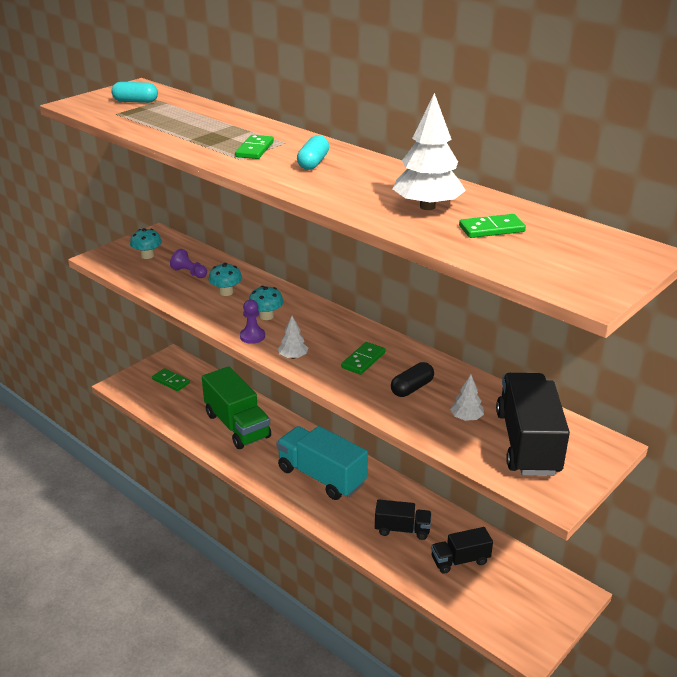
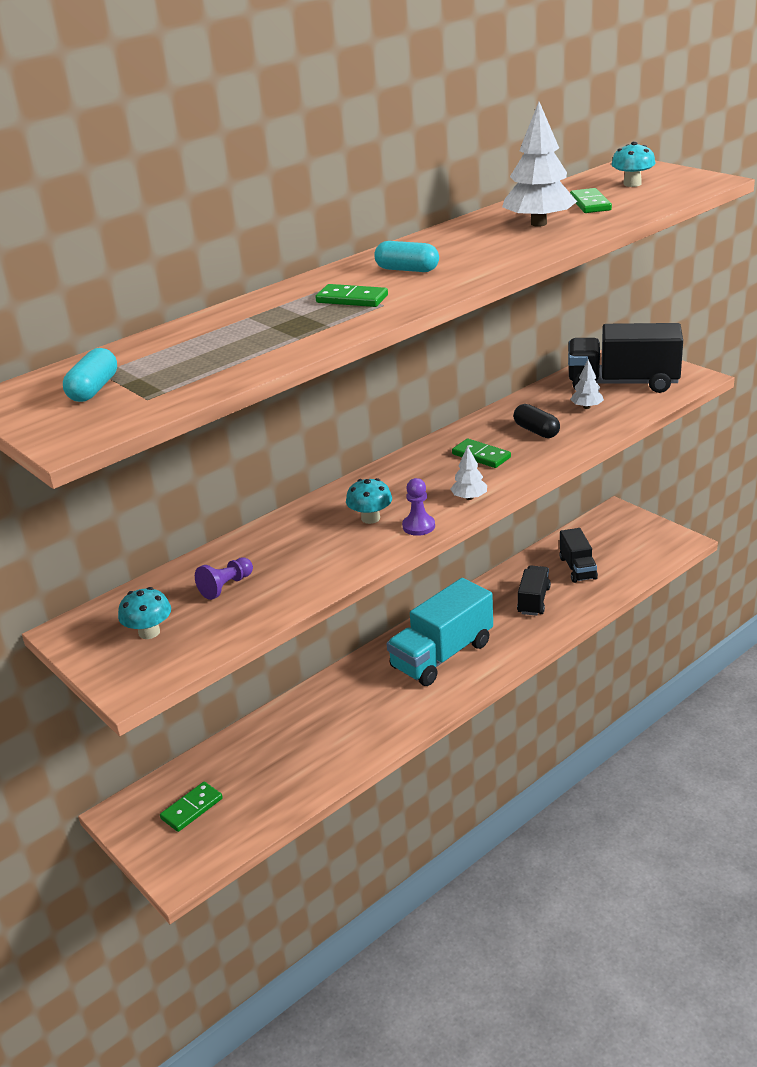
camera: 80 degrees left, 0 degrees up
(226, 292) = (297, 551): turquoise mushroom -> turquoise mushroom (632, 184)
(237, 426) = (325, 730): green truck -> none

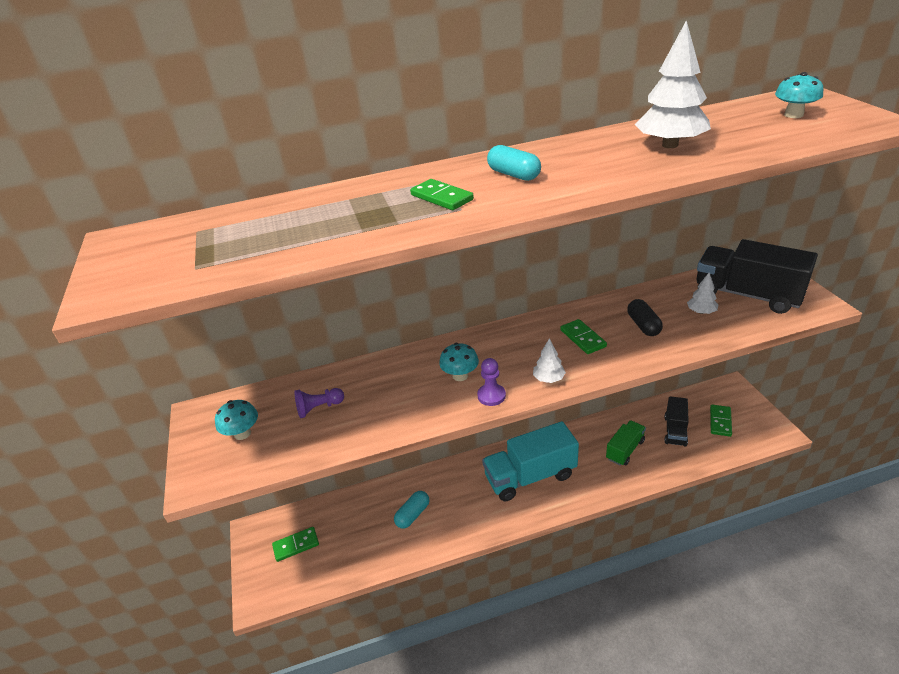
camera: 25 degrees right, 5 degrees up
(94, 389) = (173, 247): turquoise capsule -> turquoise capsule (413, 515)
(533, 600) = (625, 450): black truck -> green truck
(590, 204) = (736, 131): green domino -> green domino (720, 422)

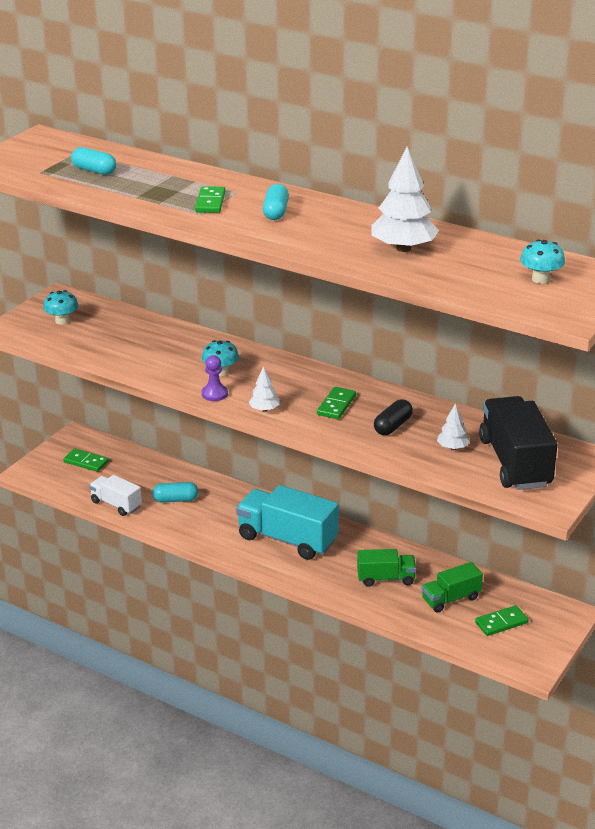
camera: 45 degrees right, 5 degrees down
(258, 235) = (94, 171): none -> turquoise capsule
(319, 408) = (118, 335): purple pawn -> none
(376, 559) = (116, 504): none -> white truck
(675, 431) = (451, 599): black truck -> green truck

